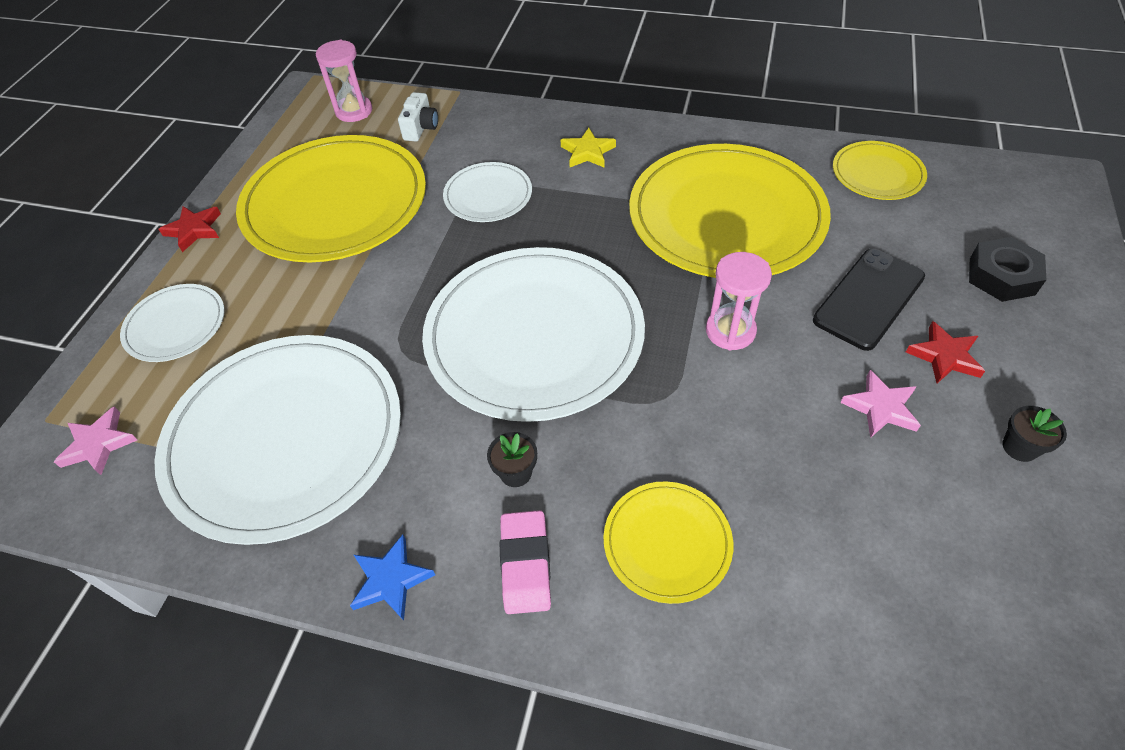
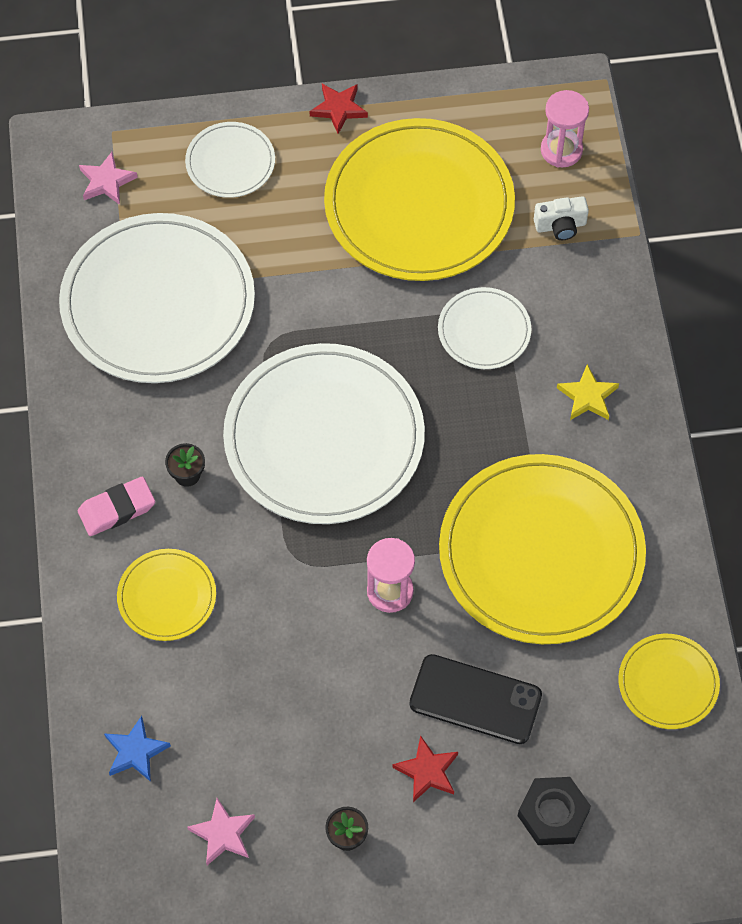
camera: 65 degrees right, 10 degrees up
(391, 580) = (75, 429): blue star -> blue star (135, 751)
(881, 407) = (349, 726): pink star -> pink star (223, 834)

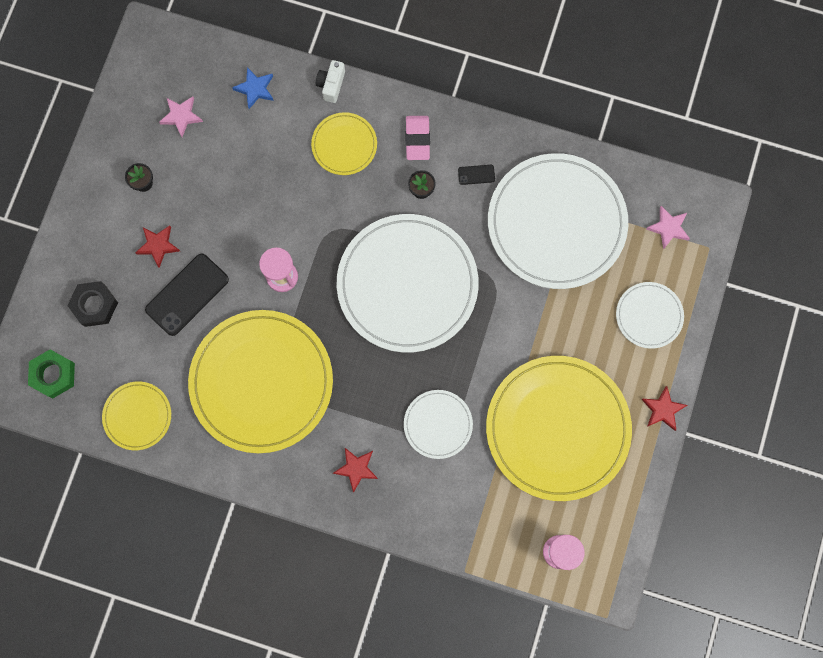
camera: 115 degrees right, 15 degrees up
(135, 419) = (476, 174): none -> black phone
(560, 226) = (496, 518): white camera -> white camera (331, 85)
(587, 396) = (356, 468): yellow star -> red star
(675, 819) = (53, 375): none -> green nut

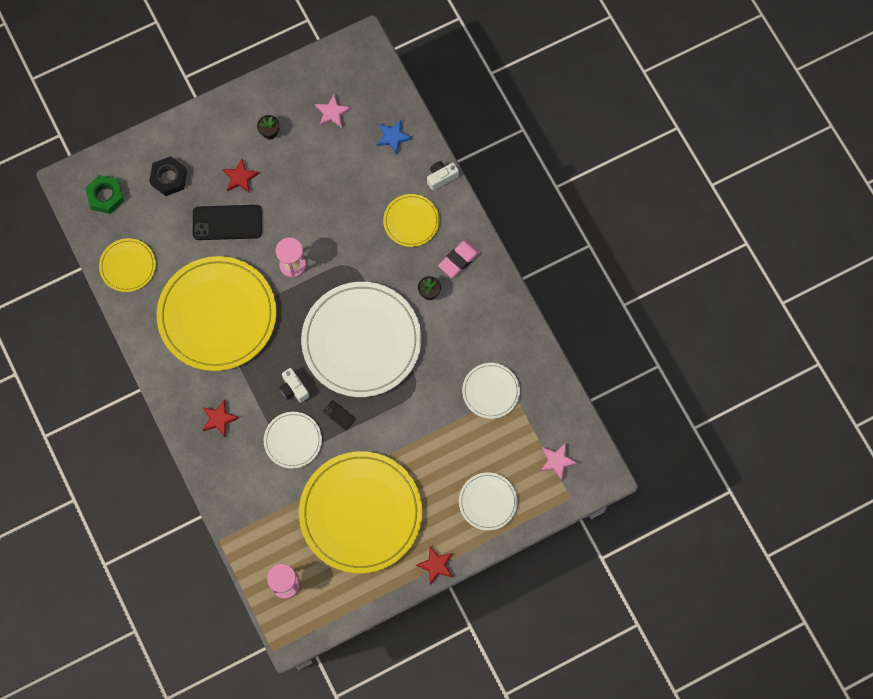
camera: 45 degrees right, 5 degrees down
(393, 380) = (294, 389): none -> white camera
(476, 174) = (472, 315): black phone -> black phone (339, 415)
(556, 223) = (491, 391): white plate -> white plate, size x0.48

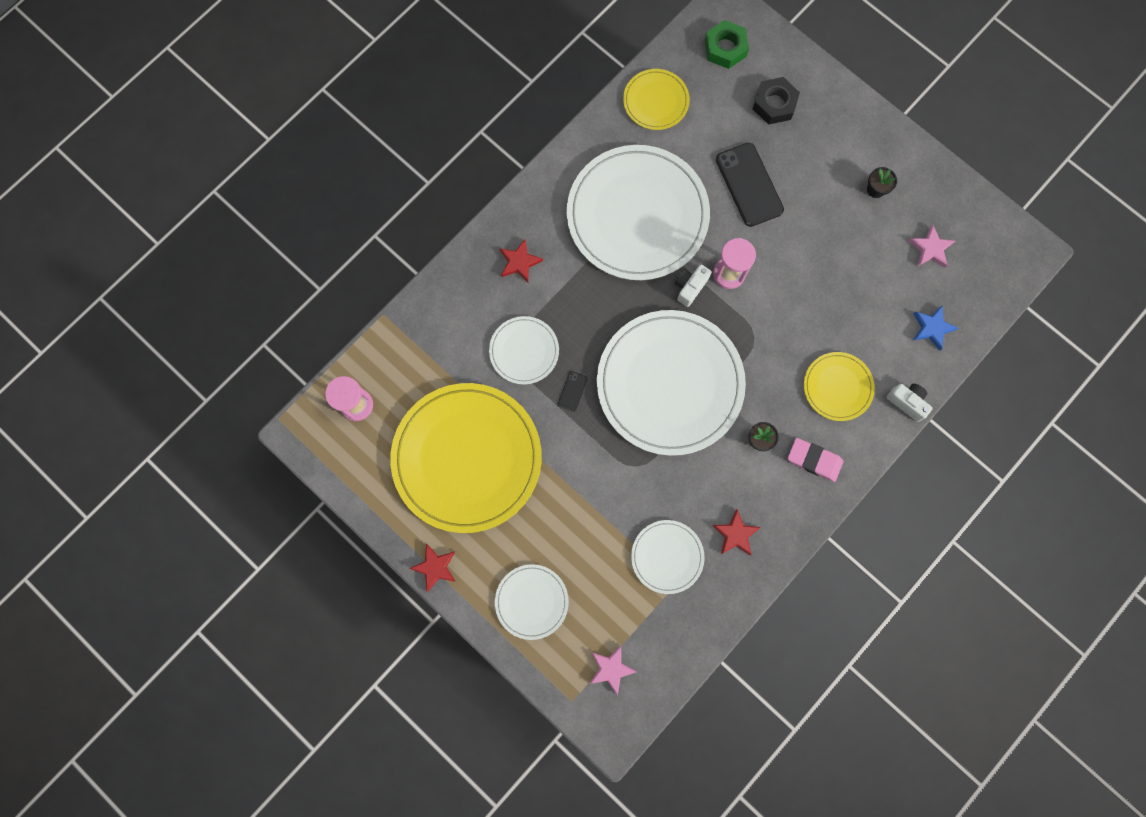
camera: 70 degrees right, 5 degrees up
(217, 315) = (637, 215): yellow plate -> white plate
(240, 178) = (807, 178): red star -> red star (735, 534)
(294, 389) = (584, 329): white camera -> white camera (690, 287)

